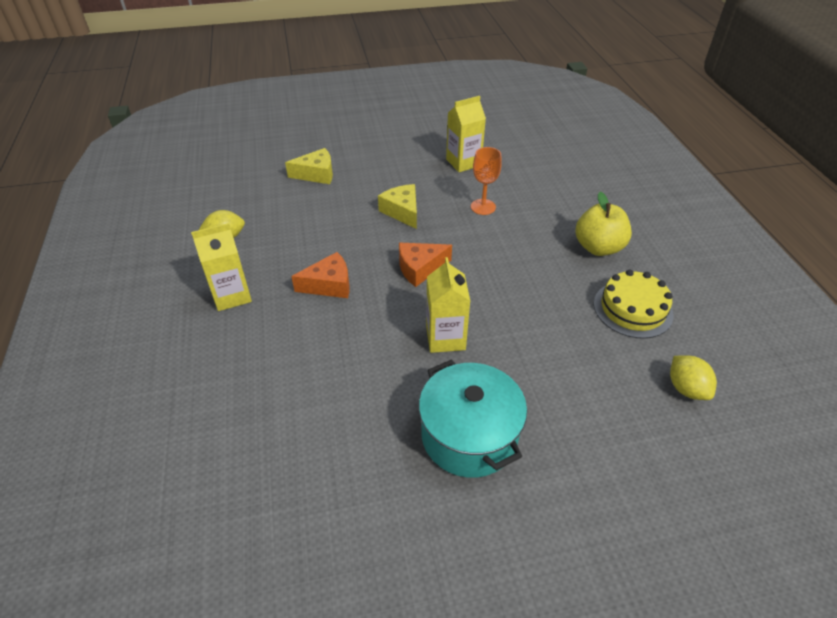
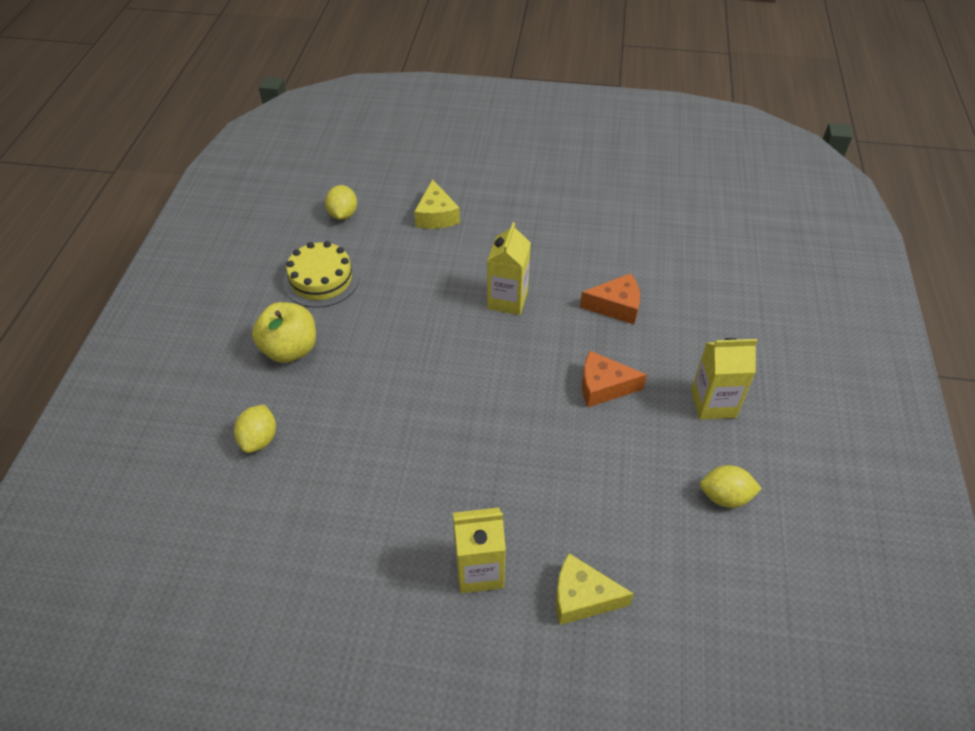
camera: 160 degrees left, 5 degrees up
(402, 212) = (481, 472): yellow cheese -> yellow cheese (436, 216)
(420, 268) = (497, 379): orange cheese -> orange cheese (616, 306)
(463, 162) = (344, 550): yellow carton -> yellow carton (479, 570)
(469, 435) = (526, 228): turquoise pot -> none
(483, 207) = (374, 448): orange goblet -> none
(562, 194) = (259, 439): none -> yellow lemon

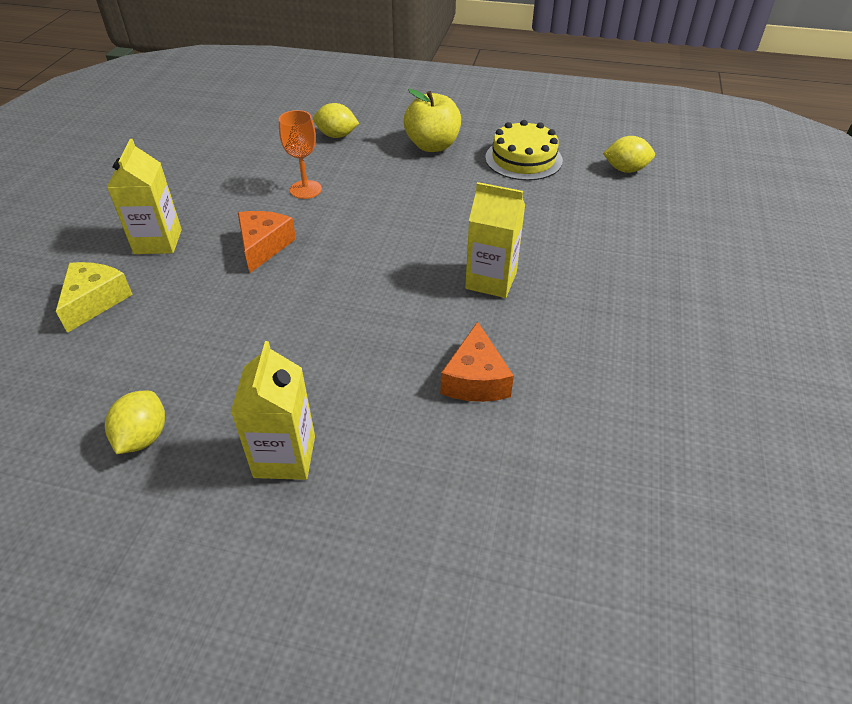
camera: 95 degrees right, 5 degrees down
(375, 450) = (305, 189): none -> orange goblet
(436, 216) = (636, 232): yellow cheese -> none
(603, 387) = (340, 348): orange cheese -> orange cheese (263, 246)

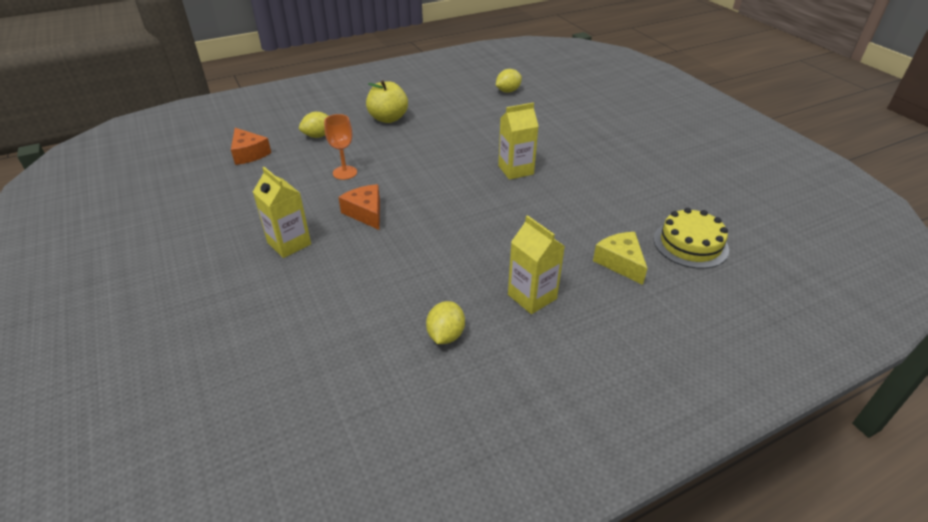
camera: 40 degrees left, 5 degrees down
(95, 301) = (299, 294): yellow cheese -> yellow cheese (620, 262)
(143, 437) = (445, 335): yellow lemon -> yellow lemon turned 45 degrees clockwise
(475, 379) = (569, 215): orange cheese -> orange cheese (249, 154)
(523, 159) = (449, 106): yellow cake -> yellow cake (690, 244)

